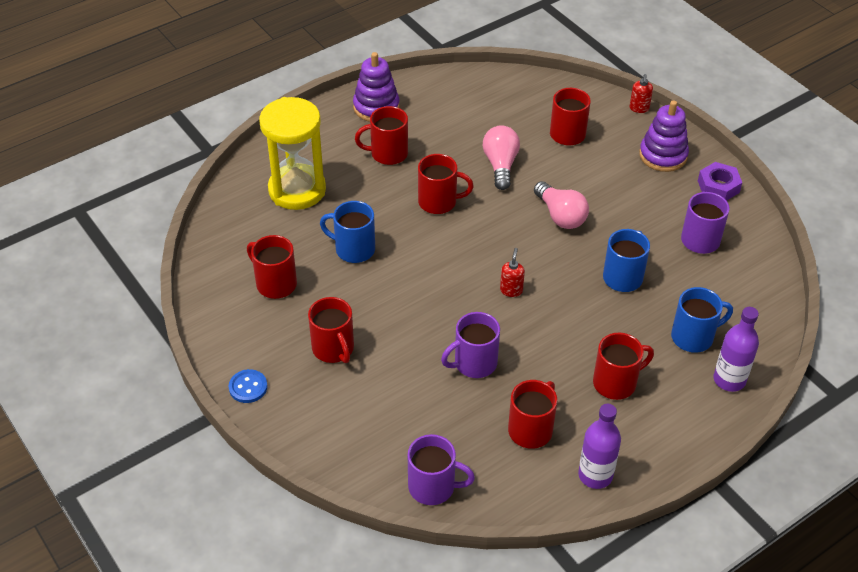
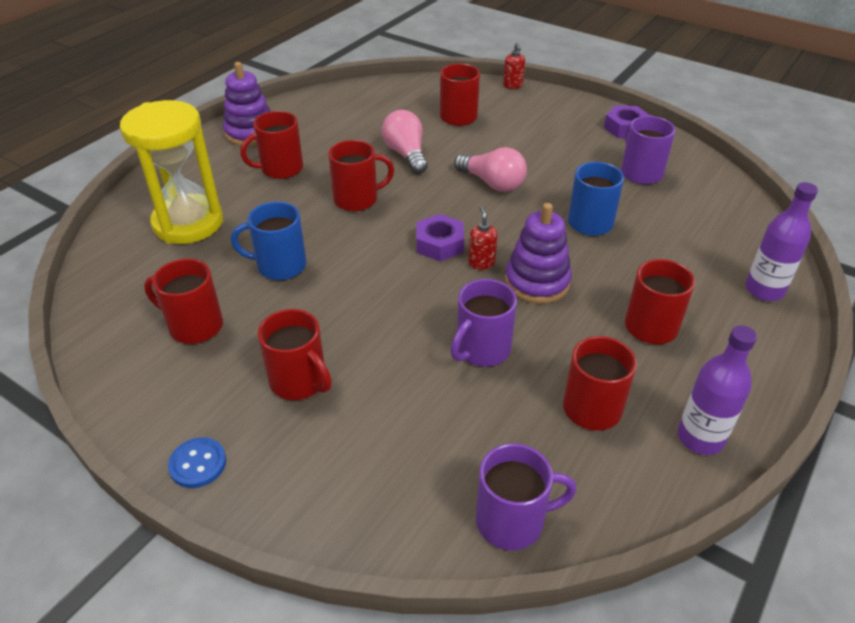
camera: 20 degrees left, 5 degrees down
(486, 263) = (439, 244): none -> purple nut
(663, 155) = (558, 115): purple stacking toy -> purple stacking toy (537, 282)
(693, 337) = (698, 259): blue mug -> none

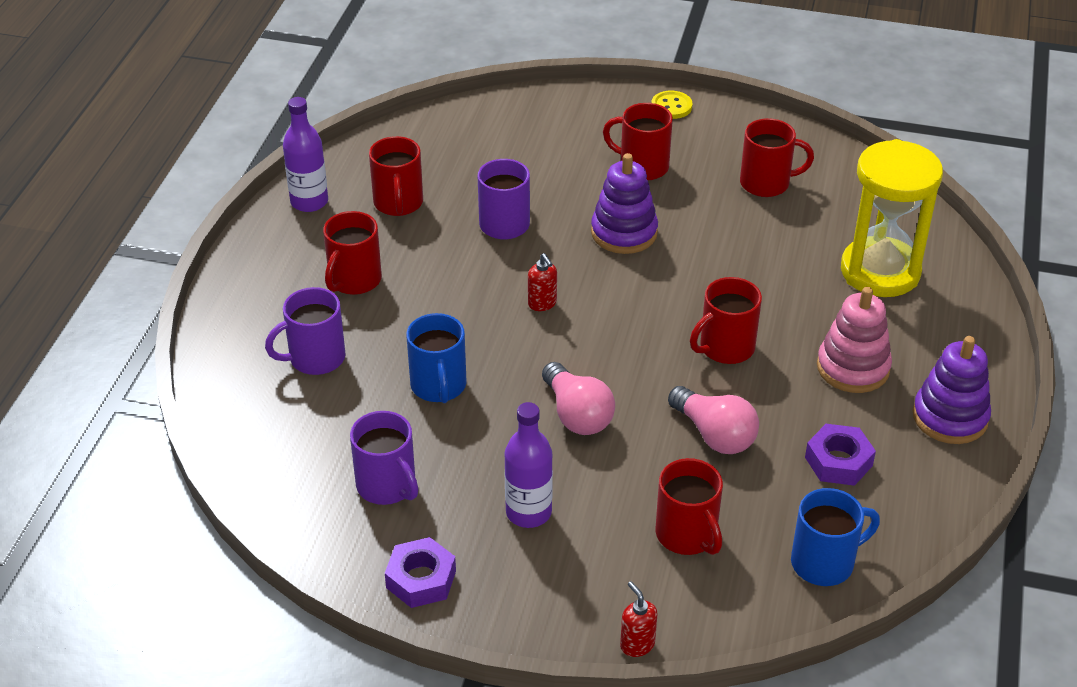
camera: 160 degrees right, 0 degrees up
(198, 464) = (671, 106): blue button -> yellow button
(279, 266) = (742, 251): blue mug -> blue mug (824, 562)
(280, 169) = (853, 368): red mug -> pink stacking toy
(439, 244) = (597, 314): purple nut -> purple nut (838, 461)
(492, 183) = (577, 414): pink light bulb -> pink light bulb turned 135 degrees counterclockwise
(512, 520) = (439, 127): purple mug -> purple mug (315, 358)
(537, 282) = (477, 297): purple stacking toy -> purple stacking toy (624, 233)
(764, 290) = (239, 345): purple bottle -> purple bottle (528, 512)

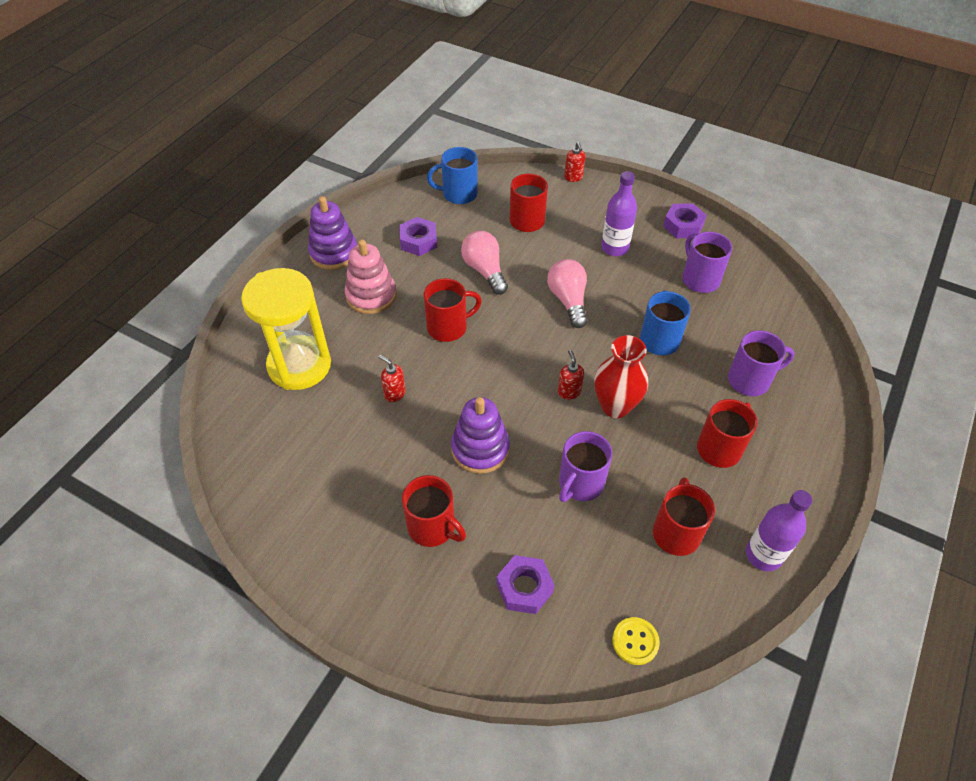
camera: 165 degrees left, 10 degrees up
(482, 299) = (615, 406): none -> red vase
(537, 143) = (524, 588): none -> purple nut
(671, 106) = (365, 613): yellow button -> yellow button (635, 641)
(748, 264) = (394, 394): none -> red soap dispenser
(766, 183) = (331, 478): red mug -> none

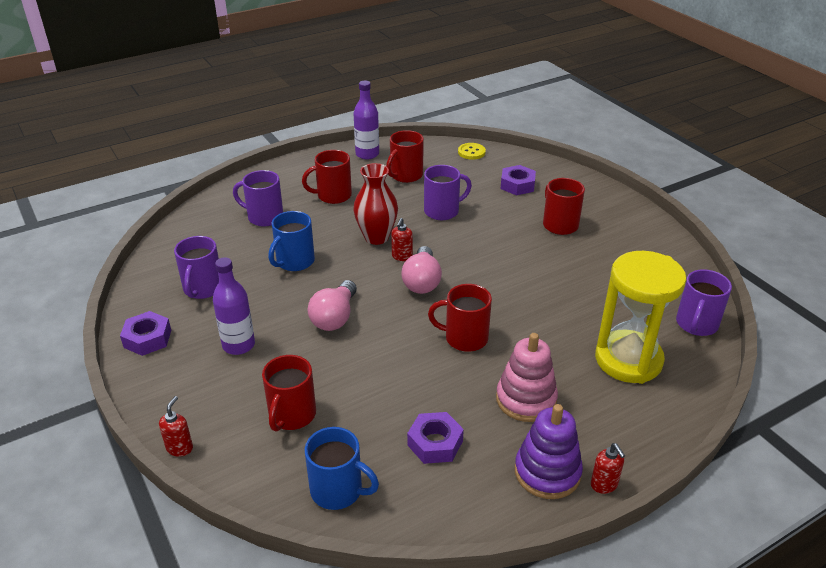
camera: 150 degrees left, 15 degrees down
(242, 435) = (696, 324): none -> purple mug
(394, 394) = (546, 305): red soap dispenser -> red soap dispenser (604, 485)
(480, 449) = (498, 249): purple stacking toy -> none
(485, 270) = (387, 377): pink light bulb -> pink light bulb (422, 281)

